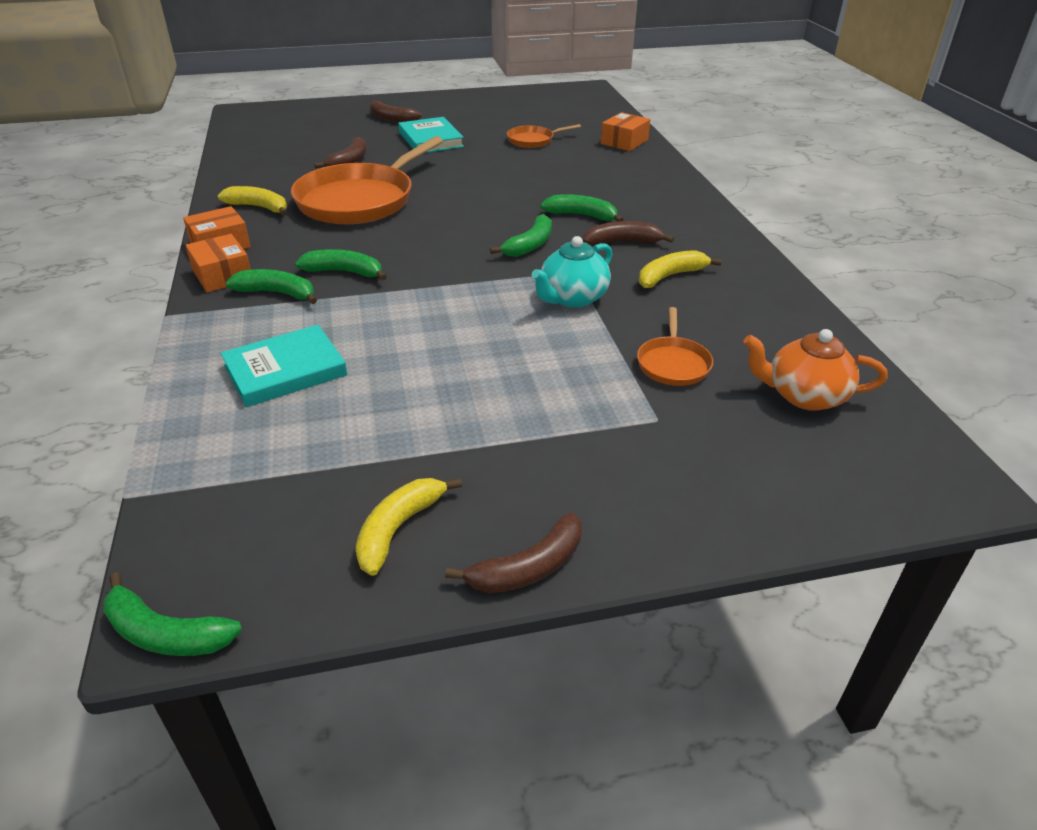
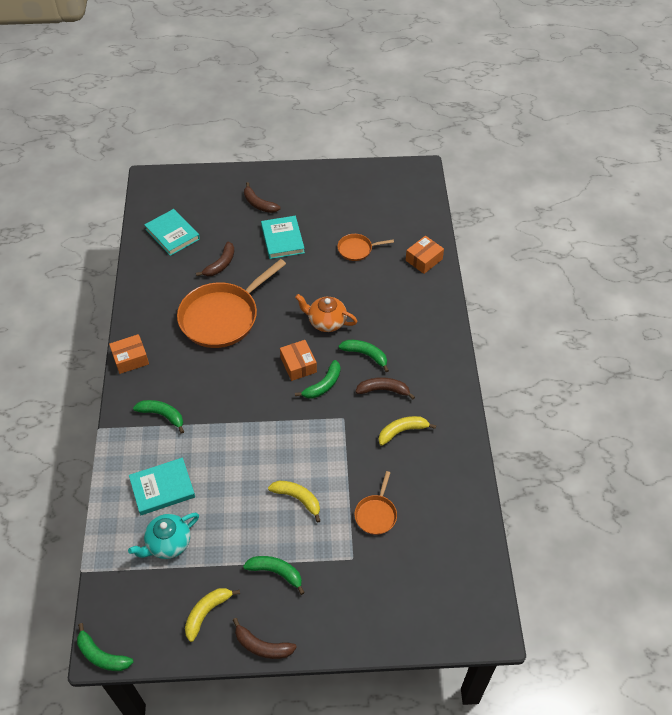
camera: 10 degrees right, 15 degrees up
(222, 275) = (131, 392): orange box -> orange box (298, 365)
(259, 207) = (156, 317): yellow banana -> yellow banana (298, 499)
(276, 145) = (172, 234): none -> turquoise book
(344, 272) = (203, 399): green banana -> green banana (276, 572)
(529, 568) = (262, 646): brown banana -> brown banana turned 45 degrees clockwise
(572, 298) = (335, 445): turquoise teapot -> turquoise teapot (168, 543)
(804, 396) = (439, 552): orange teapot -> orange teapot (326, 322)

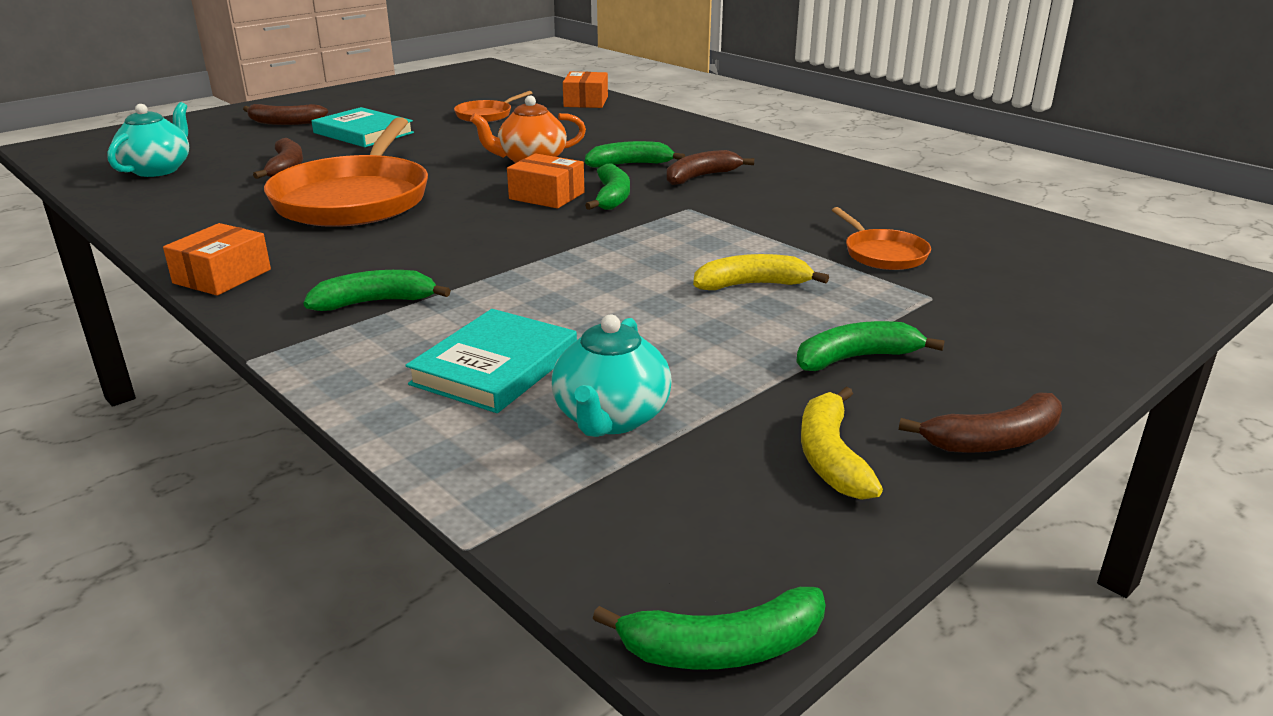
camera: 40 degrees left, 25 degrees down
(172, 234) = (158, 169): turquoise book -> turquoise teapot
(402, 431) = (783, 192): yellow banana -> none

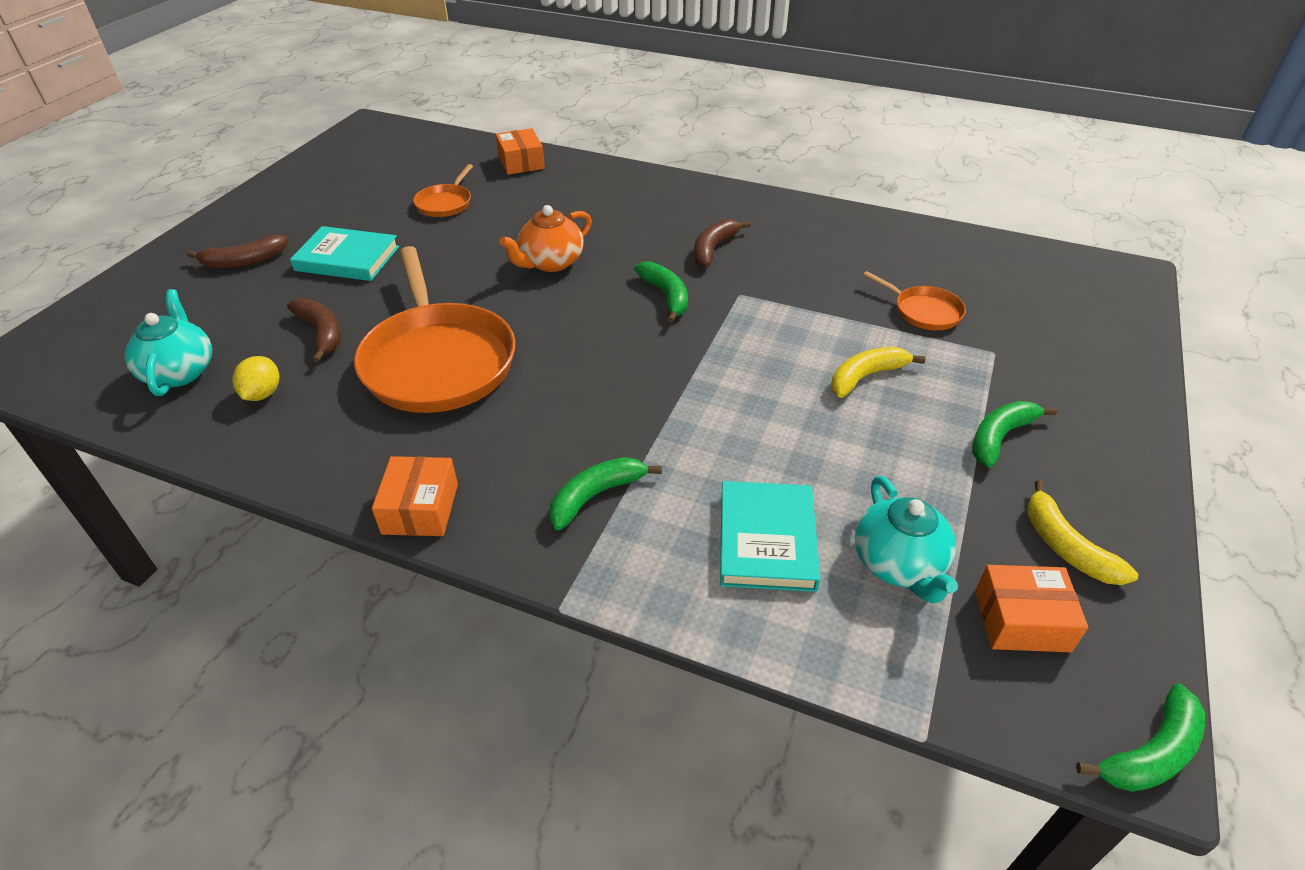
camera: 25 degrees left, 15 degrees up
(197, 191) = (262, 394): none -> yellow lemon
(546, 196) = (609, 309): orange box -> orange box (1021, 620)
(629, 164) = (641, 246): green banana -> none
(994, 440) = (1142, 491): brown banana -> none

